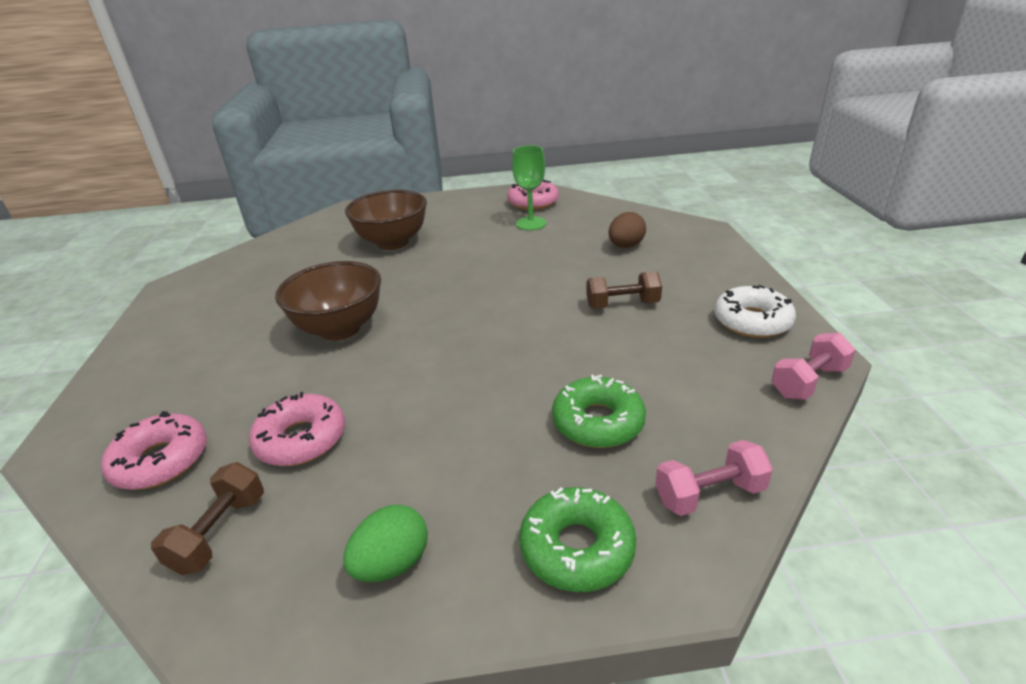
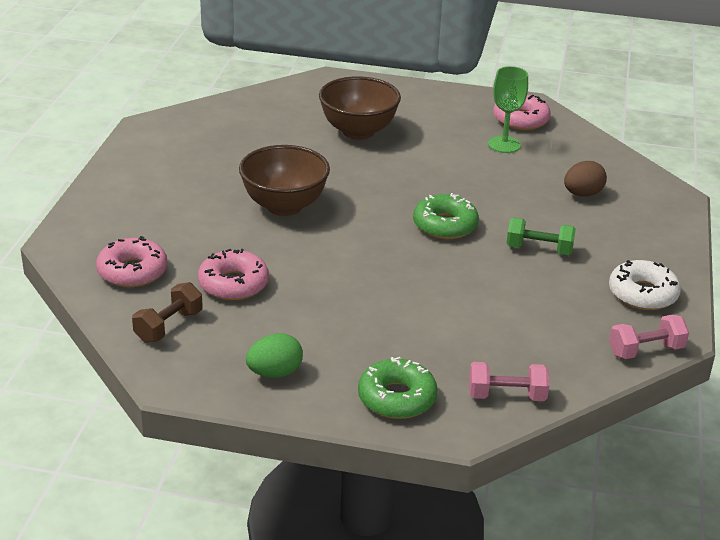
camera: 15 degrees right, 0 degrees up
(598, 422) = (457, 332): green donut -> green donut (445, 225)
(622, 304) = (539, 249): brown dumbbell -> green dumbbell

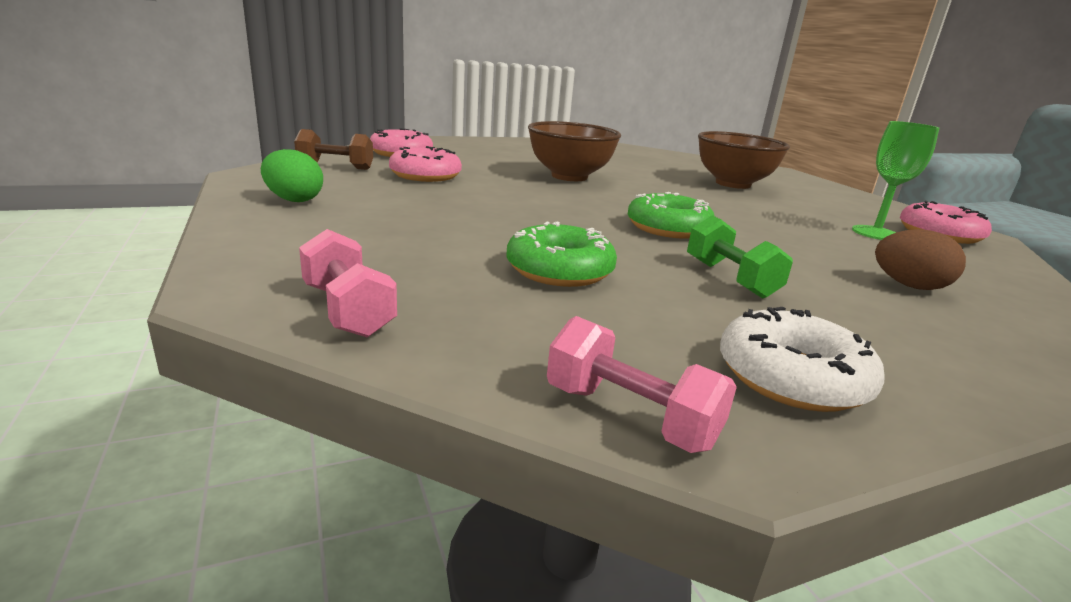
camera: 55 degrees right, 10 degrees down
(397, 398) = (287, 249): green donut -> green donut (559, 270)

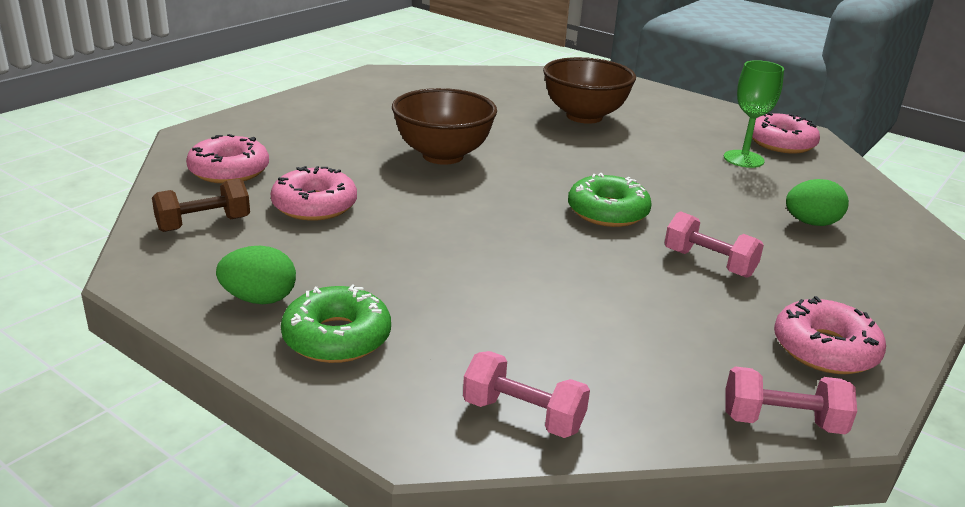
camera: 30 degrees left, 5 degrees up
(559, 270) = (597, 303): green donut -> green donut (337, 337)
(730, 279) = (709, 263): green dumbbell -> pink dumbbell
(792, 377) = (825, 349): white donut -> pink donut
(909, 286) = (811, 223): brown egg -> green egg

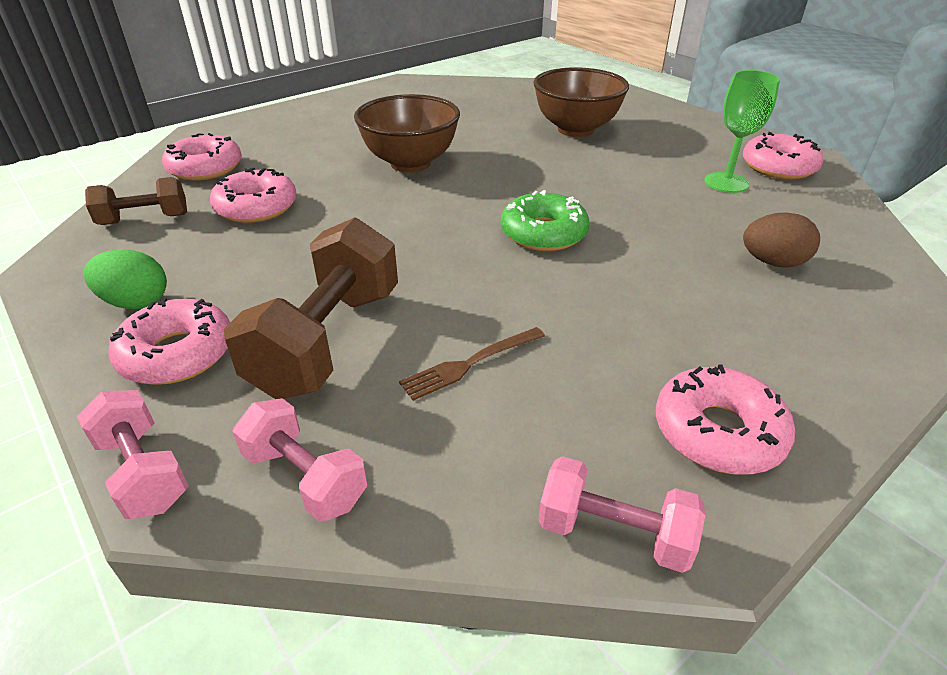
camera: 15 degrees right, 10 degrees up
(337, 337) = (177, 354): green donut -> pink donut
(470, 314) = (328, 341): none -> brown dumbbell
(606, 321) = (469, 364): none -> brown fork
(709, 263) = (626, 302): pink dumbbell -> pink dumbbell (143, 471)
(811, 223) = (773, 263): green egg -> brown egg

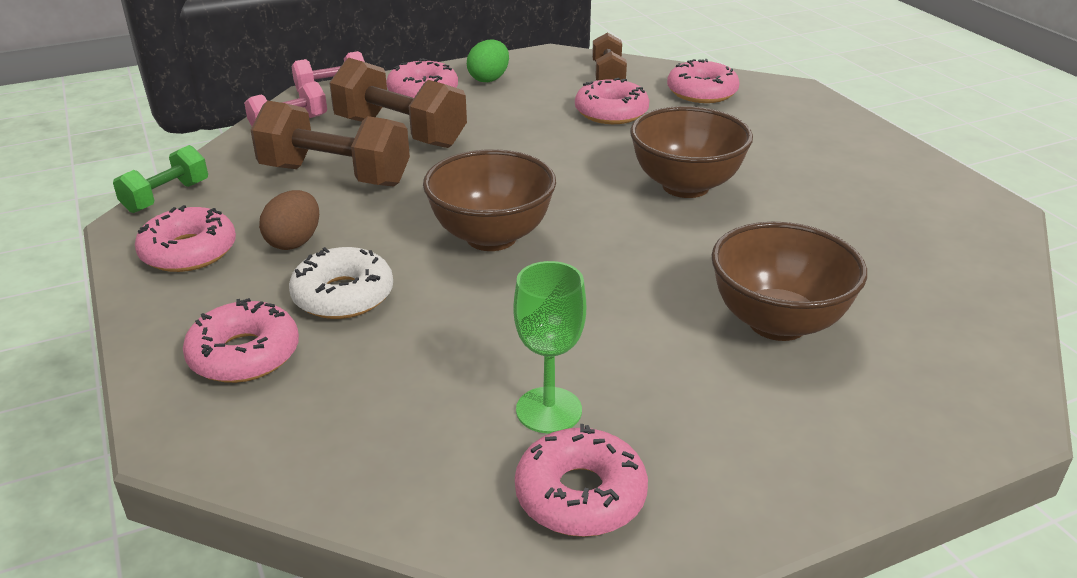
camera: 105 degrees right, 5 degrees down
(469, 364) = (335, 176): brown fork -> brown dumbbell
(543, 233) = (491, 237): green donut -> brown bowl
(614, 532) = (166, 197): pink dumbbell -> green dumbbell
(692, 289) = (343, 295): none -> white donut
(773, 263) = (346, 366): brown egg -> brown egg (294, 242)
(819, 318) = (244, 354): none -> pink donut

